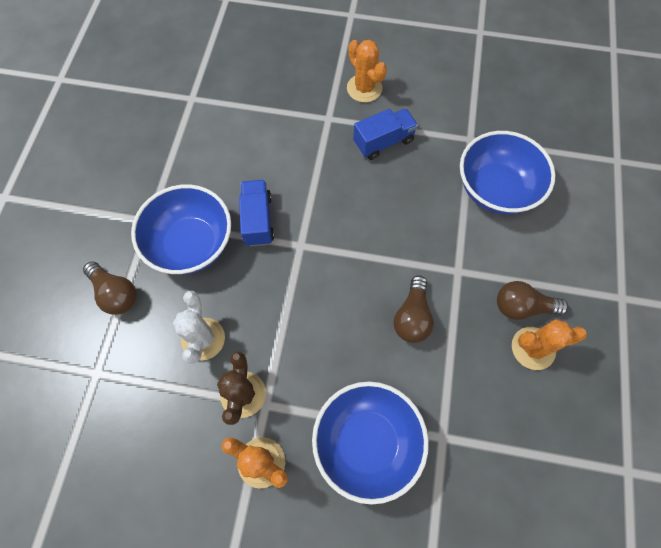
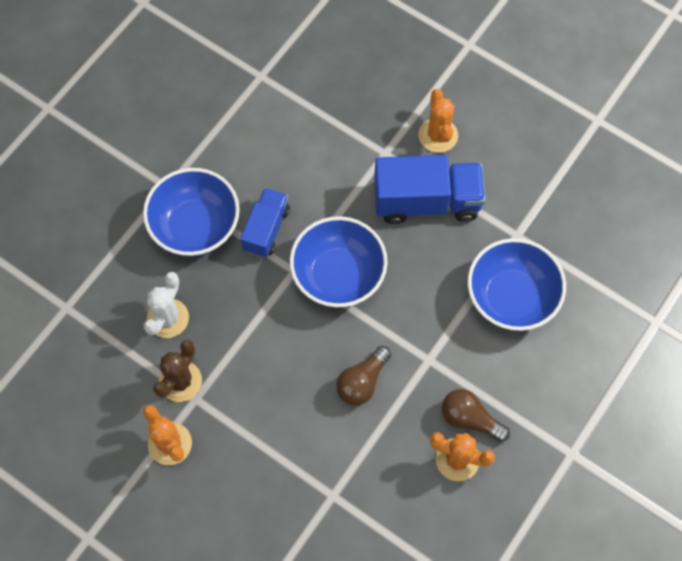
camera: 25 degrees right, 0 degrees up
(116, 293) = (110, 244): brown light bulb -> none
(367, 442) = (265, 469): blue bowl -> blue bowl (338, 275)
(383, 142) = (426, 201): blue truck -> blue truck, size x1.65

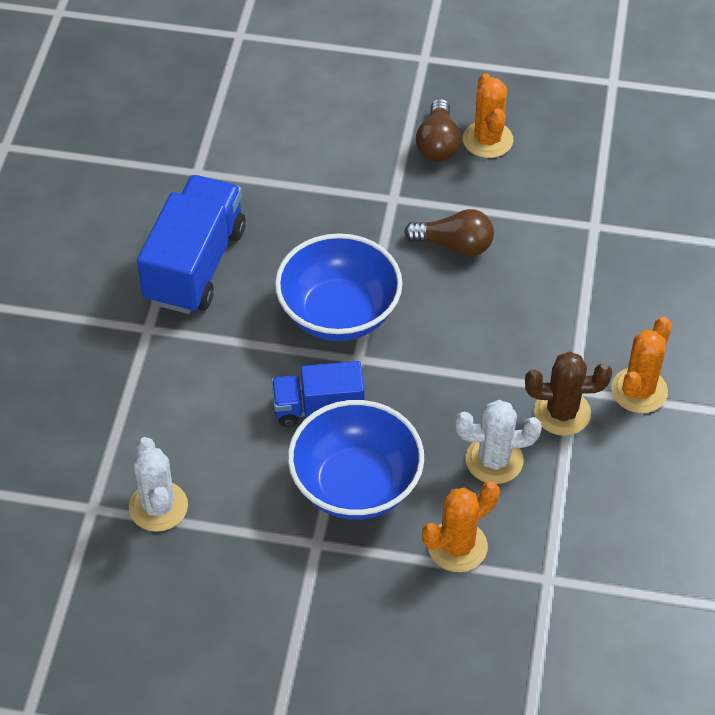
camera: 115 degrees left, 15 degrees down
(241, 110) = (158, 507): none -> white cactus
(426, 201) = (195, 265): blue truck -> blue truck turned 45 degrees clockwise
(438, 135) = (97, 285): orange cactus -> orange cactus (457, 546)
(511, 297) = (277, 153): blue bowl -> none

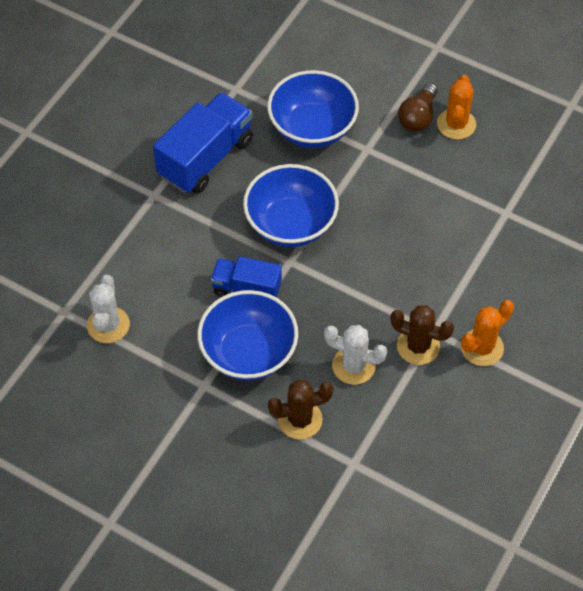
camera: 20 degrees right, 5 degrees up
(314, 192) = (312, 128): none -> blue bowl
(454, 245) = (396, 197): brown light bulb -> none
(457, 546) = (300, 419): orange cactus -> brown cactus

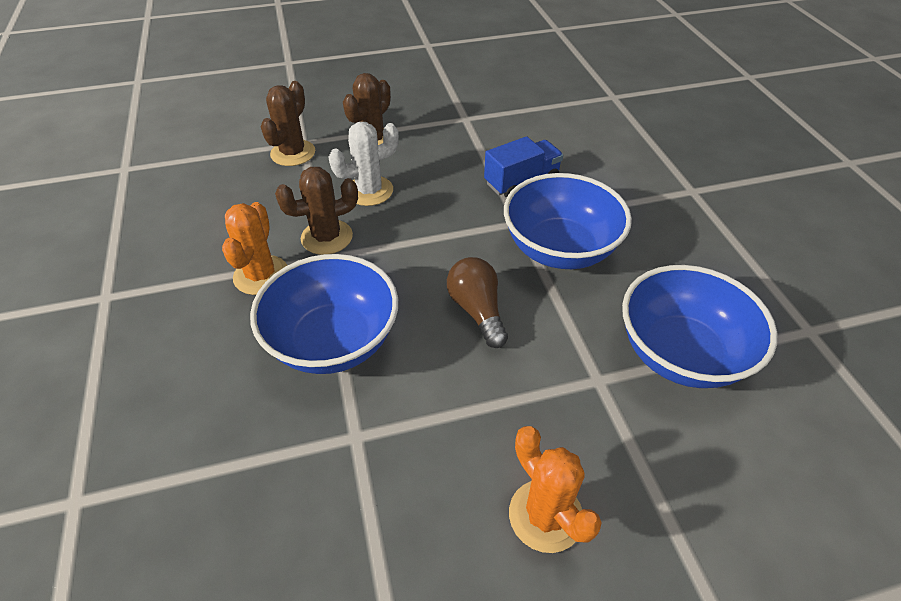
camera: 135 degrees right, 10 degrees down
(108, 325) = (576, 107): white cactus -> none
(205, 158) = (711, 245): blue truck -> none
(248, 353) = (461, 150): blue bowl -> blue bowl (333, 341)
(371, 455) = (293, 153): none -> brown cactus
(418, 117) = (602, 479): brown light bulb -> brown light bulb (477, 311)

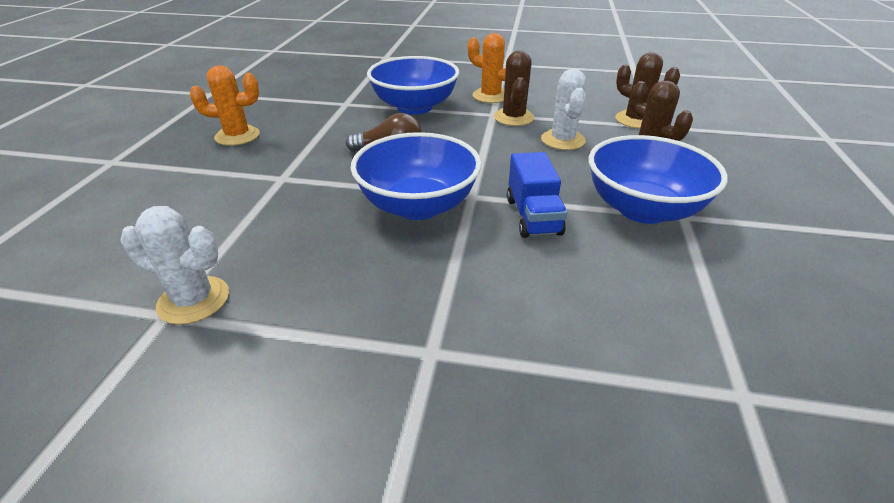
camera: 115 degrees right, 10 degrees down
(680, 353) = (252, 221): blue bowl -> blue bowl (642, 209)
(784, 324) = (193, 300): none -> white cactus

